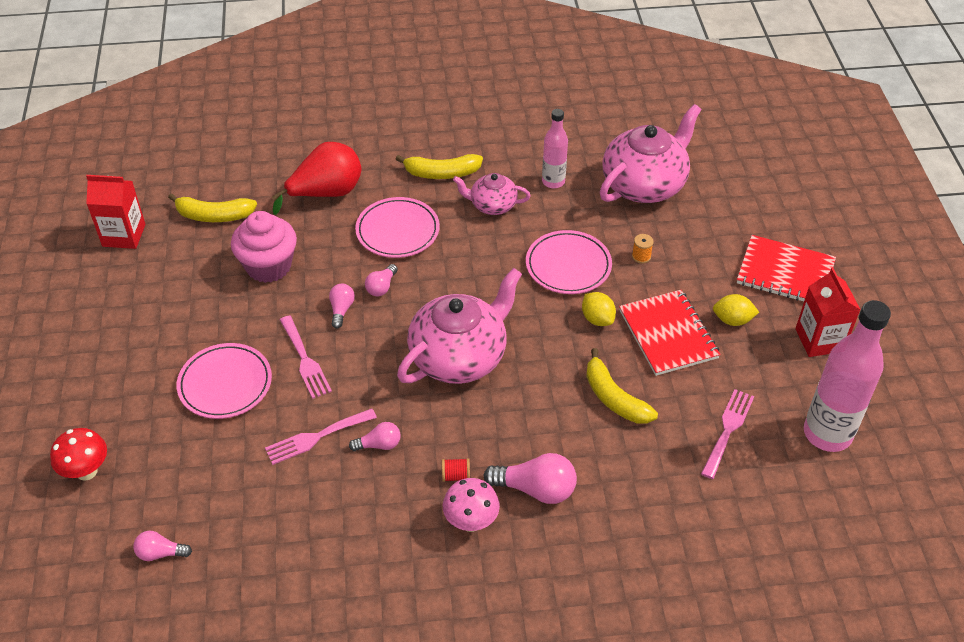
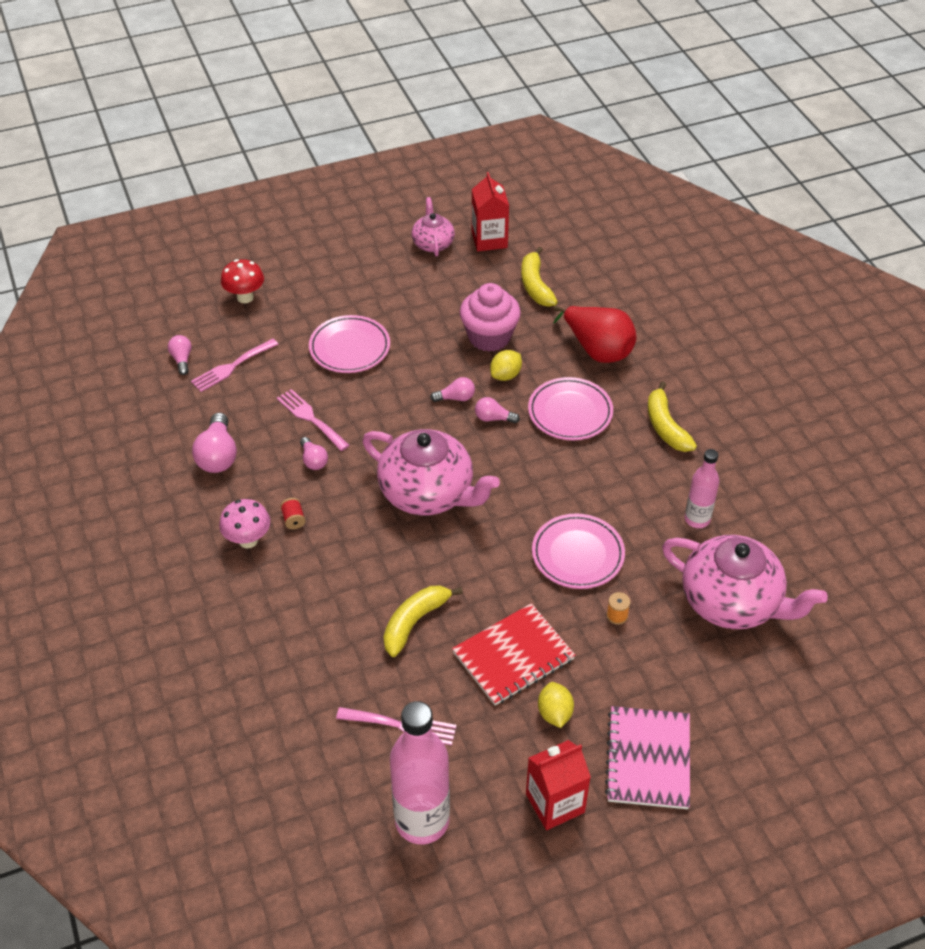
camera: 75 degrees right, 0 degrees up
(305, 360) = (390, 389): pink fork -> pink fork (231, 367)
(492, 205) = (637, 476): pink teapot -> pink teapot (433, 243)
(536, 489) = (292, 579): pink light bulb -> pink light bulb (218, 455)
(597, 319) = (513, 591): yellow lemon -> yellow lemon (505, 375)
(785, 273) = (648, 759): red notebook -> pink notebook

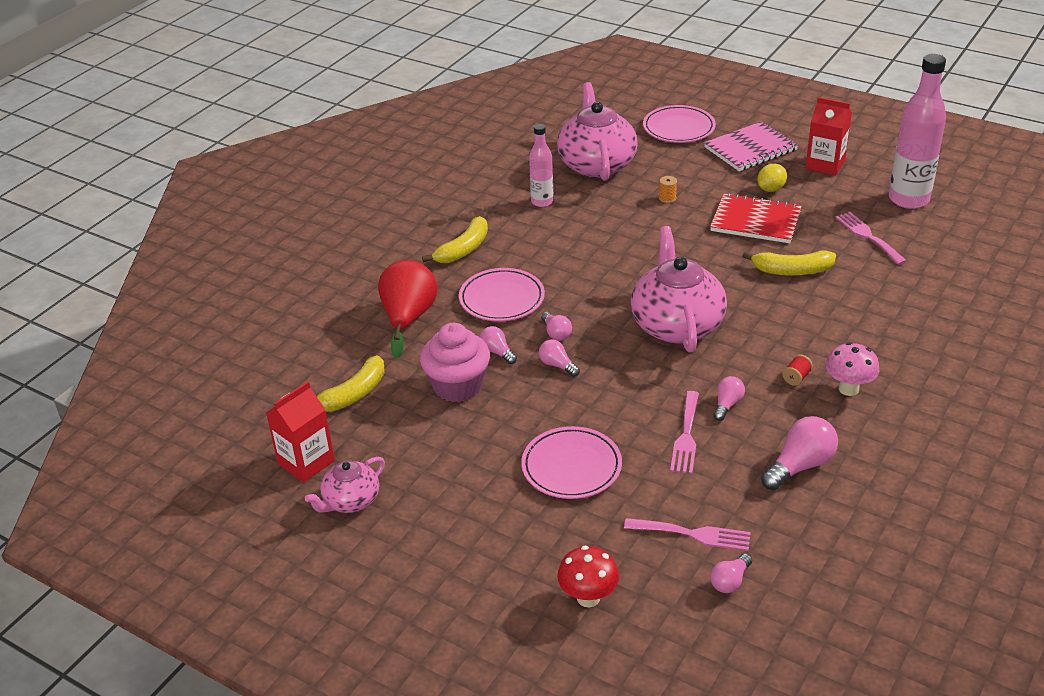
camera: 125 degrees left, 10 degrees down
(505, 375) = (497, 352): yellow lemon -> pink light bulb
(577, 554) = (639, 233): pink plate -> pink plate (678, 128)

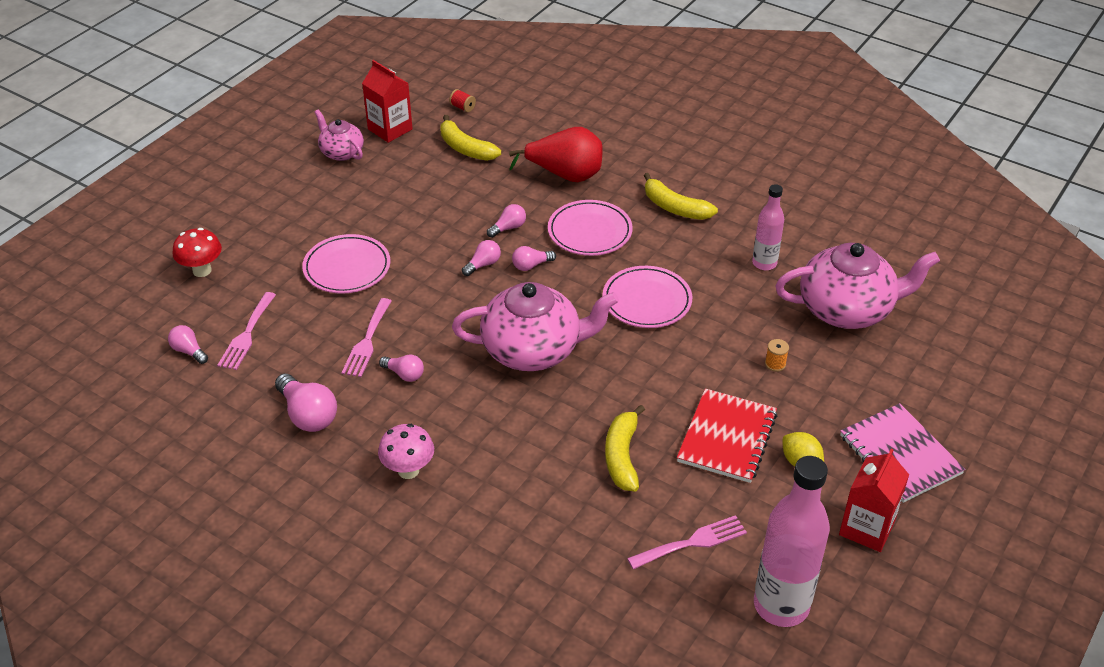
camera: 90 degrees right, 5 degrees up
(457, 386) = (465, 204): pink cupcake -> none
(678, 128) = (946, 389): pink plate -> pink plate (647, 301)
(686, 436) = (367, 341): pink fork -> pink fork turned 90 degrees counterclockwise
(796, 377) = (434, 431): red spool -> red spool (462, 107)

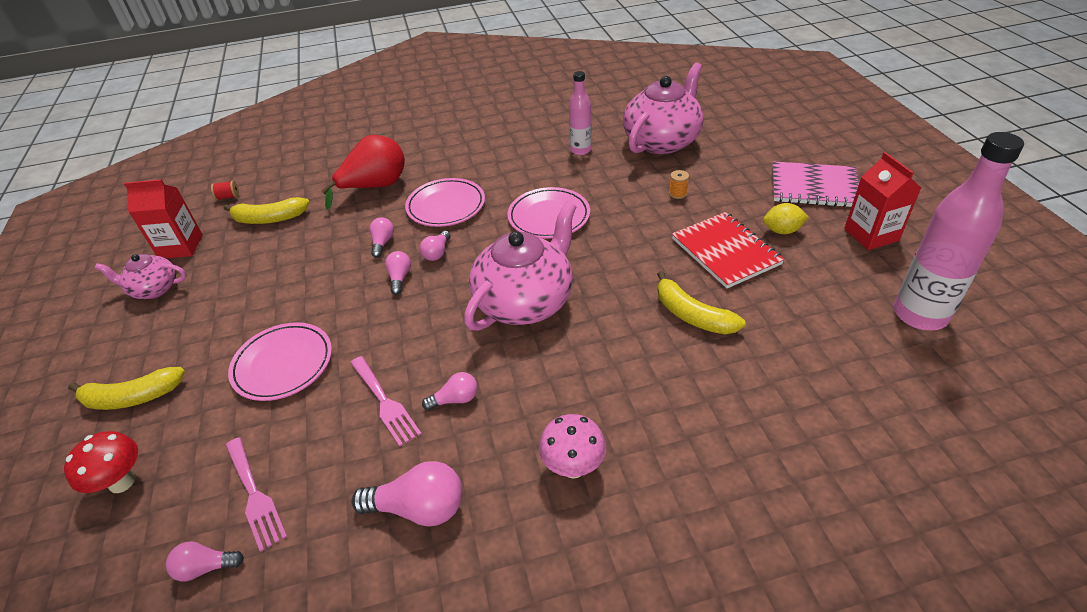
camera: 45 degrees left, 0 degrees up
(675, 207) = (479, 158): yellow banana -> yellow banana (132, 397)
(692, 542) = (818, 326): pink fork -> none

